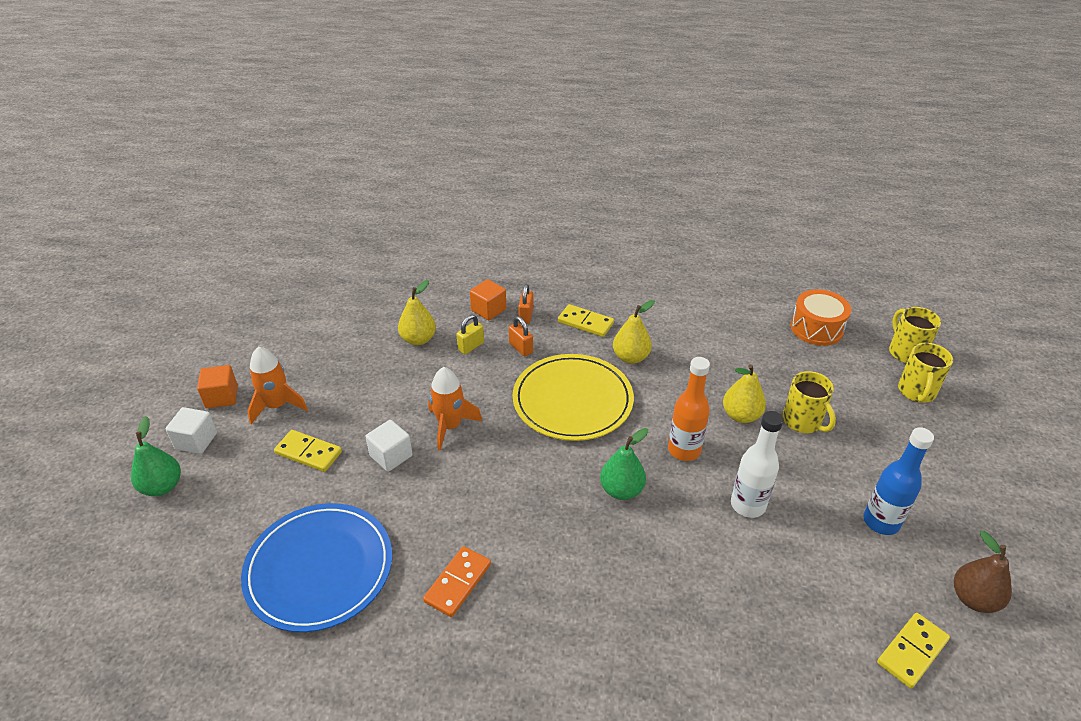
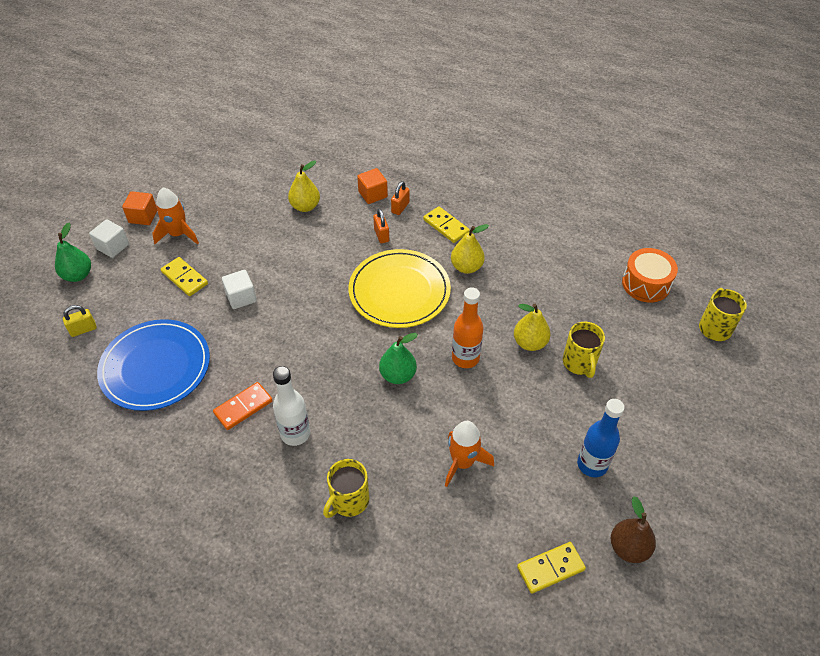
camera: 20 degrees right, 10 degrees up
(450, 426) = (295, 286): orange rocket -> orange rocket (463, 462)
(471, 346) = (343, 223): yellow padlock -> yellow padlock (83, 329)
(748, 505) = (490, 417): white bottle -> white bottle (295, 433)
(916, 392) = (699, 366): yellow mug -> yellow mug (349, 501)

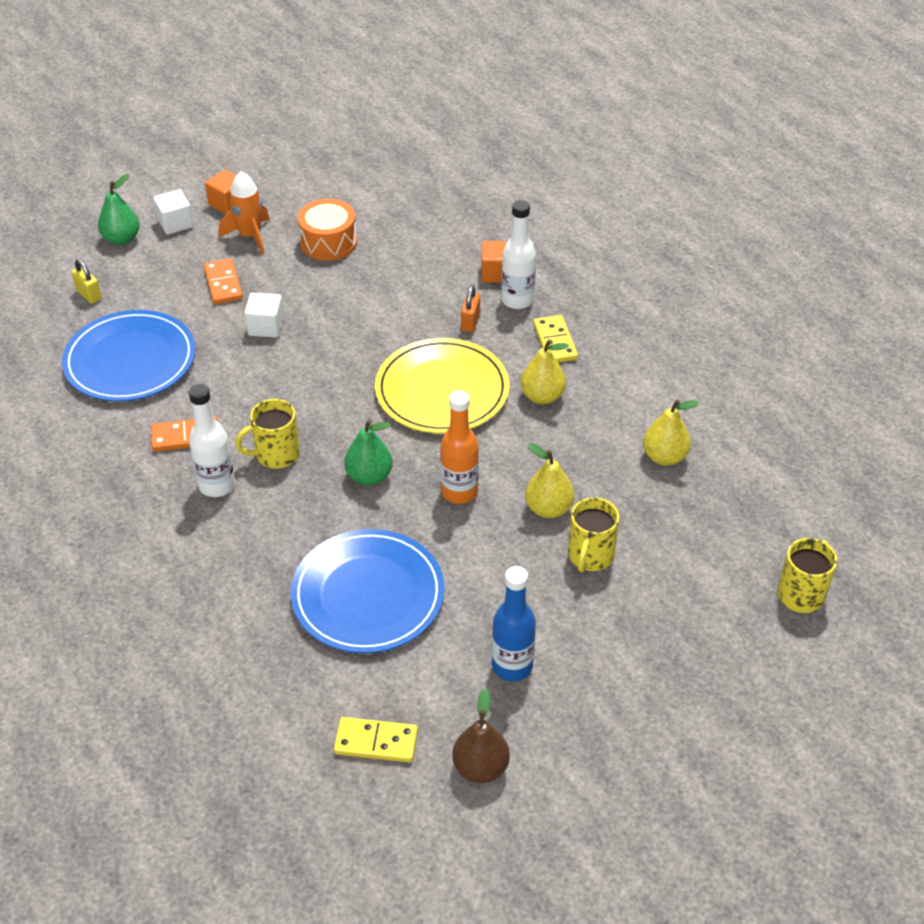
camera: 30 degrees right, 5 degrees down
(83, 329) = (89, 295): yellow padlock -> yellow padlock turned 45 degrees clockwise
(185, 278) = (223, 284): yellow domino -> orange domino
(305, 206) = (408, 258): yellow pear -> yellow pear (664, 457)
(349, 501) = (220, 574): yellow mug -> yellow mug (276, 454)
(400, 207) = (517, 300): orange padlock -> white bottle
(463, 462) = (368, 595): orange rocket -> blue plate
(646, 284) = (754, 506): orange drum -> orange drum (328, 242)

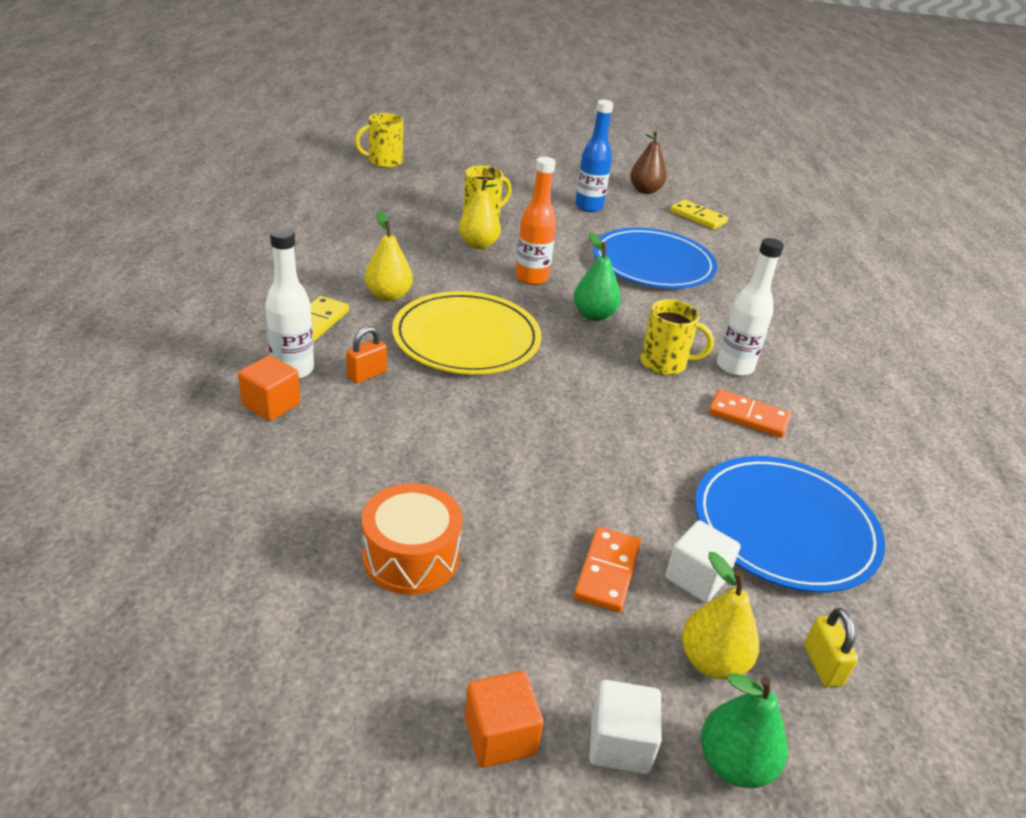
camera: 150 degrees left, 10 degrees down
(250, 236) = (513, 636): orange rocket -> none
(266, 327) = (590, 482): white cube -> white cube (696, 577)
(664, 457) = (357, 230): yellow pear -> yellow pear (712, 661)

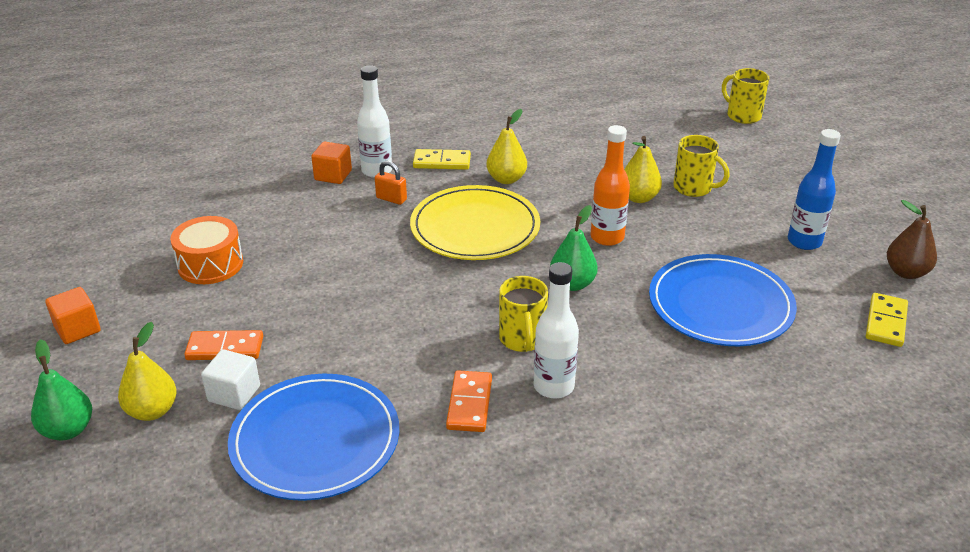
camera: 75 degrees right, 0 degrees up
(619, 743) = (78, 377): white cube -> none
(822, 665) = (161, 471): yellow padlock -> none

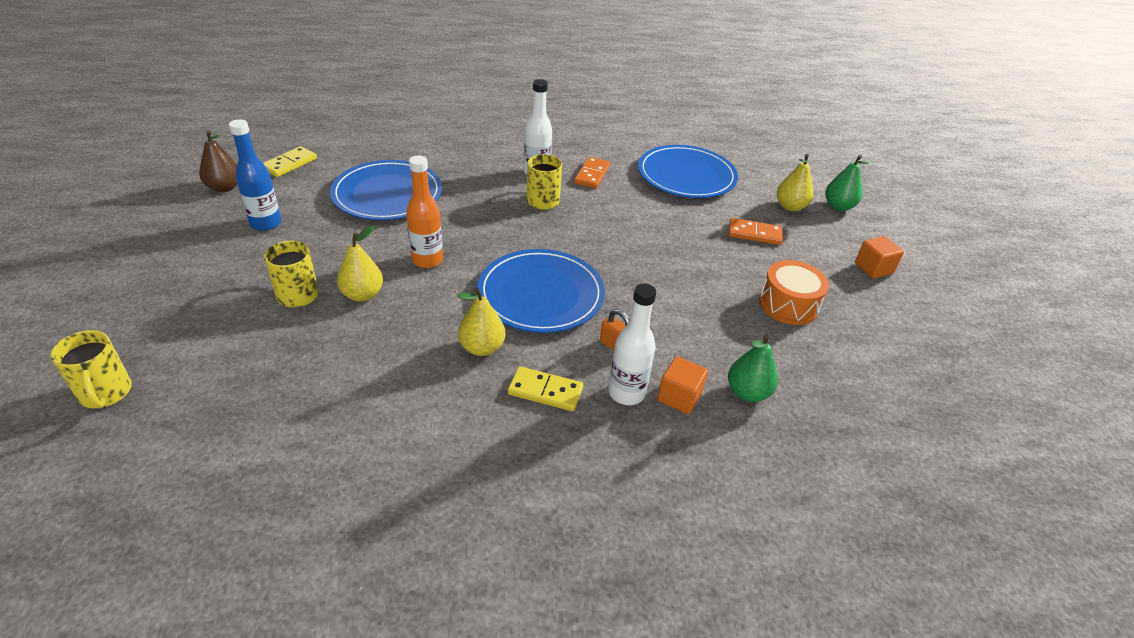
camera: 170 degrees left, 5 degrees up
(234, 394) = (740, 206): white cube -> none
(475, 227) = (541, 294): yellow plate -> blue plate
(572, 284) = (484, 228): green pear -> green pear (747, 392)

